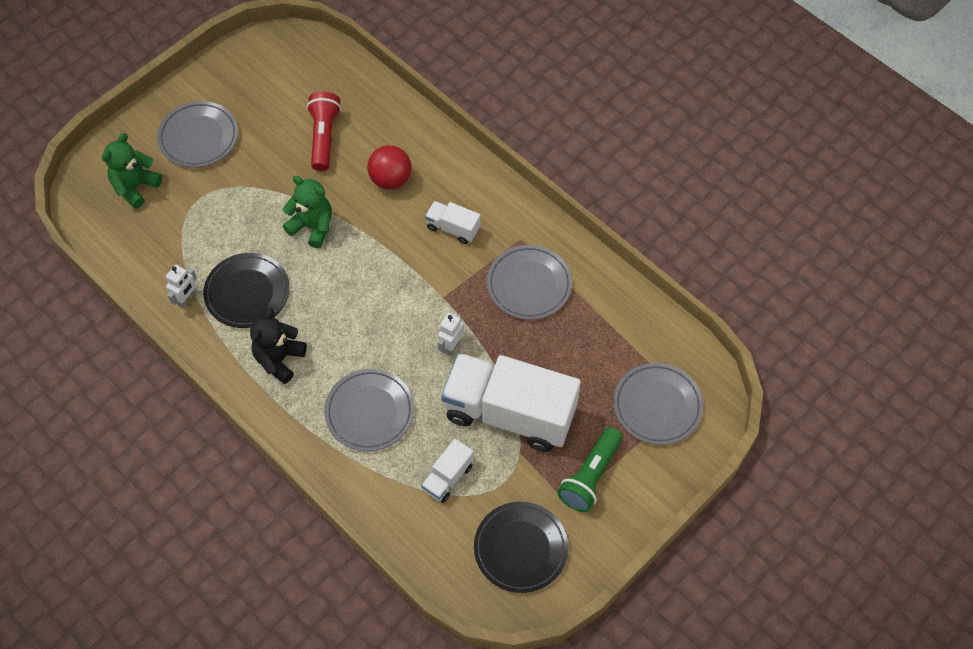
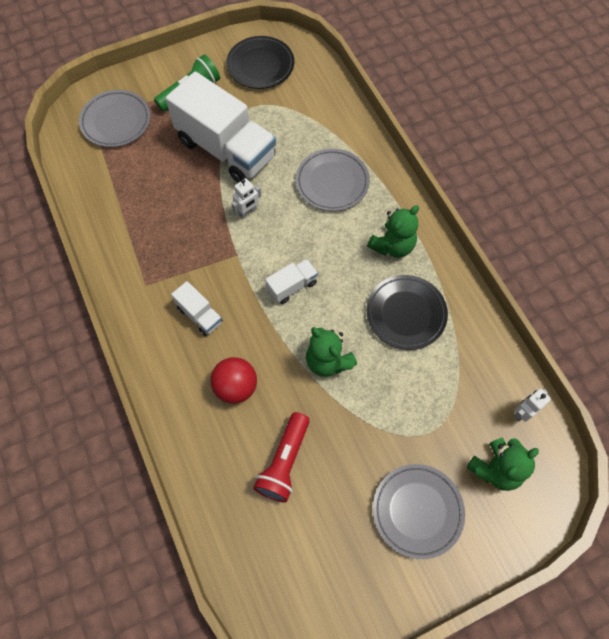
camera: 160 degrees left, 5 degrees up
(186, 299) = (462, 326): white robot -> white robot (522, 412)
(279, 359) = (392, 246): black teddy bear -> green teddy bear
(448, 477) = (291, 121): white truck -> white truck (292, 286)
(529, 285) = (160, 241): grey plate -> none

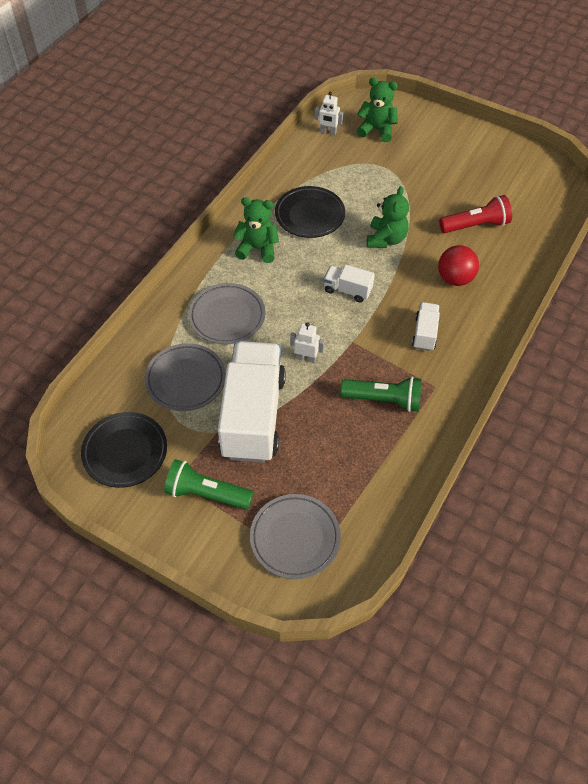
camera: 125 degrees left, 10 degrees down
(166, 240) = (384, 400): none -> green flashlight
(417, 511) = (438, 152): grey plate -> grey plate (185, 380)

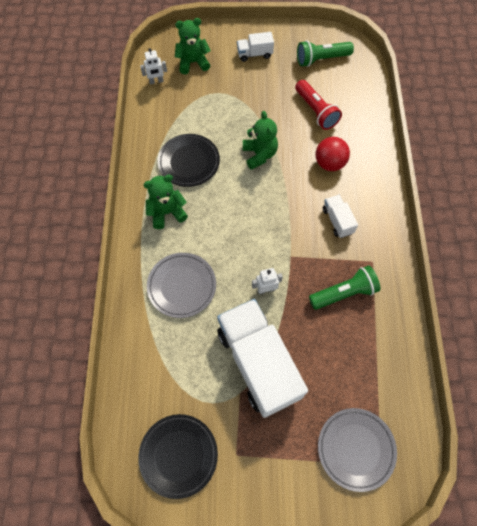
camera: 30 degrees left, 10 degrees up
(185, 380) = (185, 361): grey plate -> none
(206, 493) = (266, 452): green flashlight -> green flashlight (321, 59)
(347, 290) = (259, 213): white truck -> white truck (254, 54)
(475, 225) = (316, 111): red flashlight -> red flashlight turned 105 degrees clockwise

